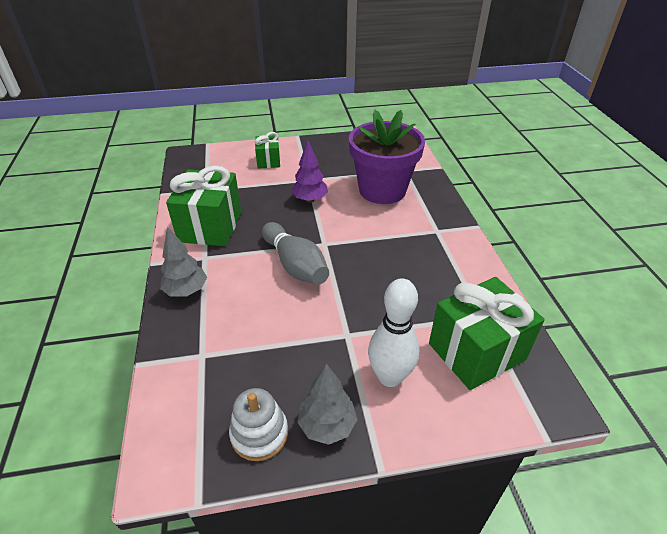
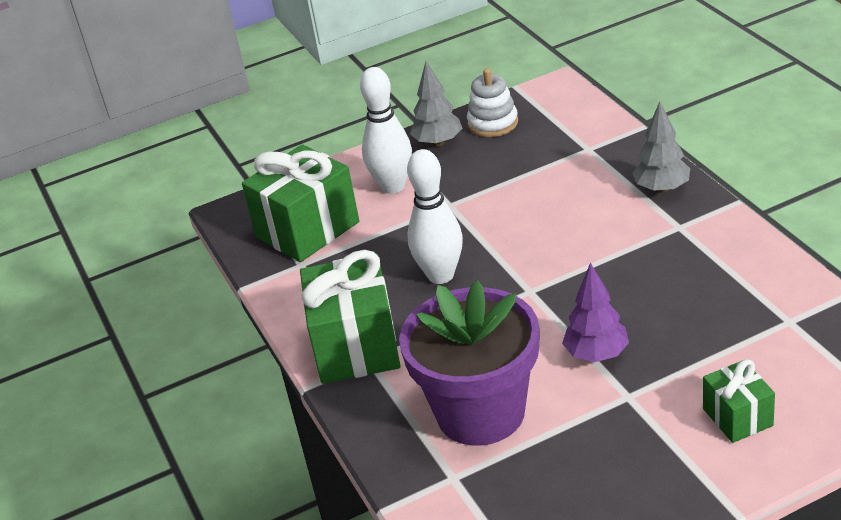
camera: 170 degrees right, 5 degrees down
(210, 226) = (714, 265): green gift -> green gift (356, 346)
(295, 265) = (551, 252): grey bowling pin -> none
(376, 272) = (440, 275): none -> white bowling pin

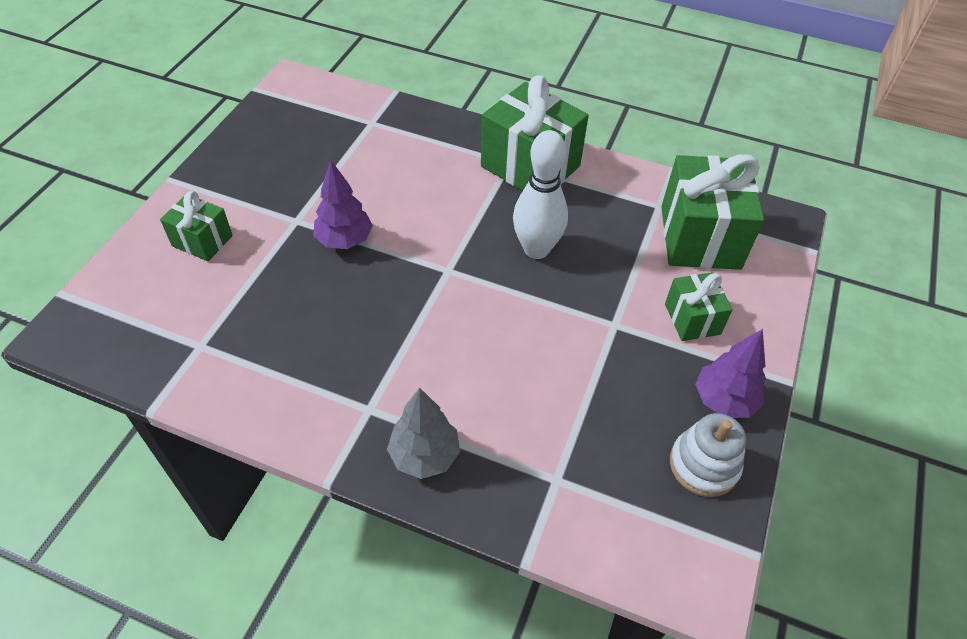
camera: 130 degrees right, 15 degrees up
(393, 186) = (692, 319): white bowling pin -> green gift
(438, 143) = (724, 400): grey tree -> purple tree
(480, 413) = (392, 164): purple flower pot -> none

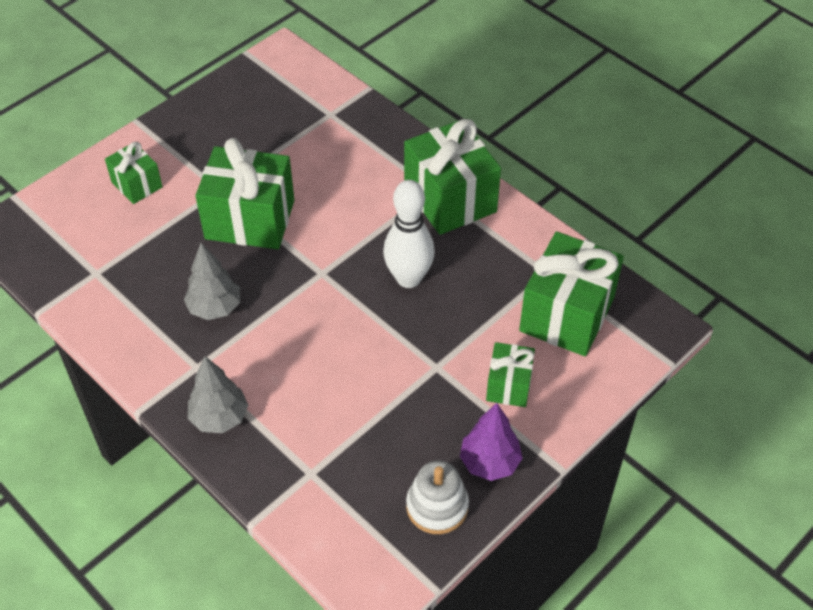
camera: 25 degrees right, 0 degrees up
(344, 240) = (250, 219): purple tree -> green gift
(355, 340) = (215, 308): none -> grey tree

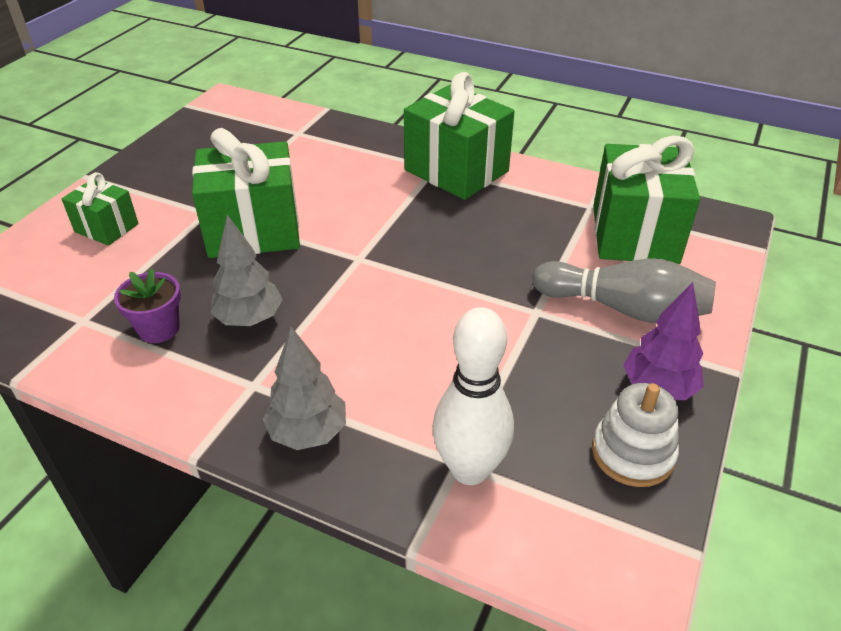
camera: 20 degrees left, 10 degrees down
(147, 297) = (159, 328): none -> purple flower pot
(408, 278) = (456, 241): white bowling pin -> white bowling pin (470, 469)
(508, 385) = (623, 308): green gift -> grey bowling pin

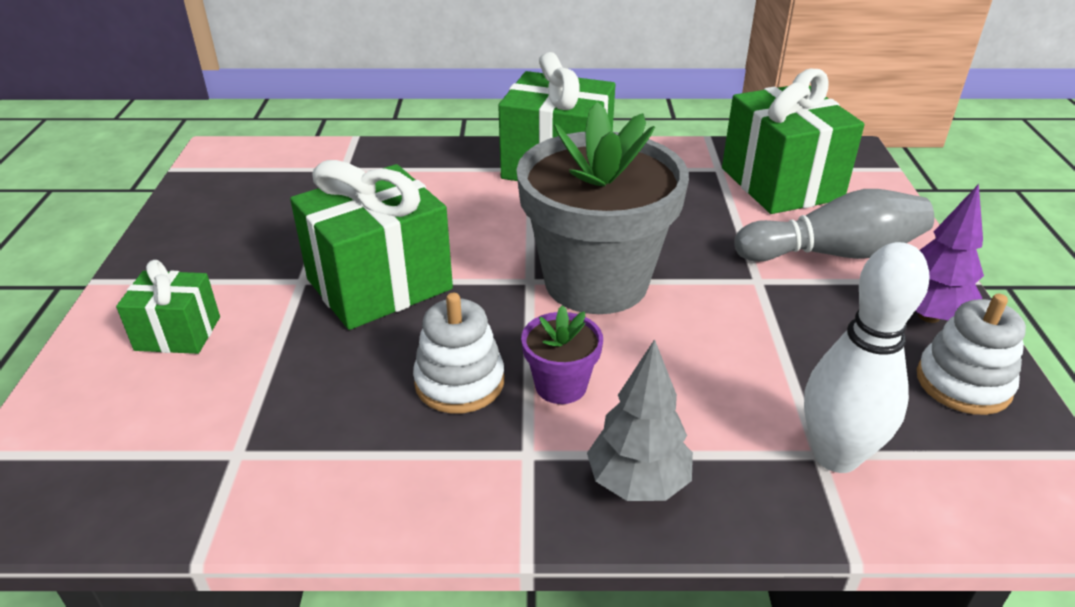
camera: 25 degrees left, 5 degrees down
(159, 328) = (353, 430): purple flower pot -> purple flower pot (561, 385)
(249, 319) = (459, 382): grey tree -> white stacking toy
(406, 274) = (596, 282): none -> grey flower pot

